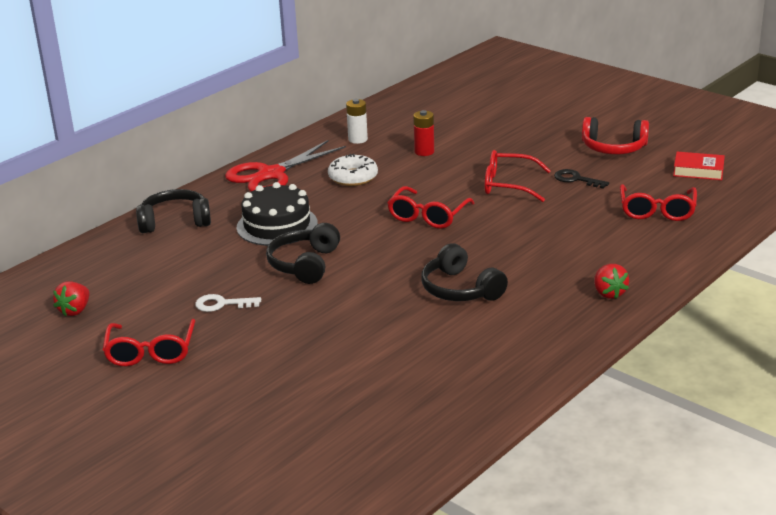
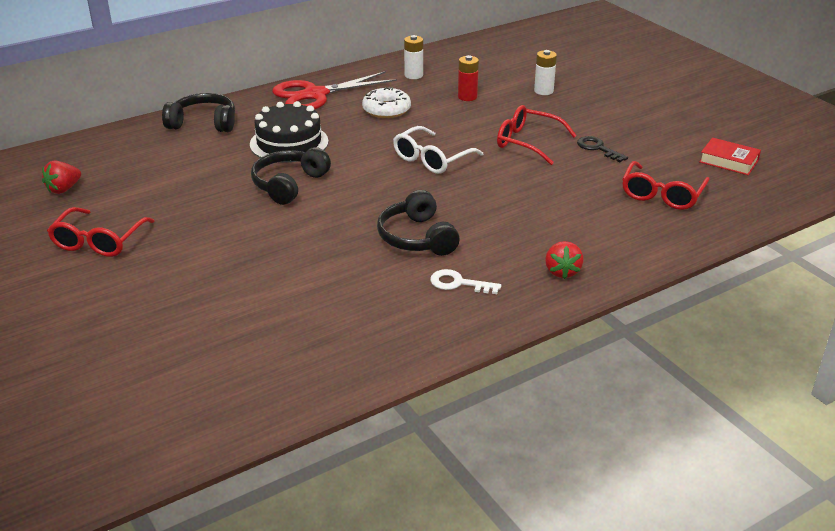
camera: 15 degrees right, 5 degrees up
(222, 304) = (191, 208): white key -> white key (458, 283)
(428, 216) = (432, 159): red glasses -> white glasses
(494, 134) = (543, 91): none -> white battery
(613, 148) = (654, 123): red headphones -> none

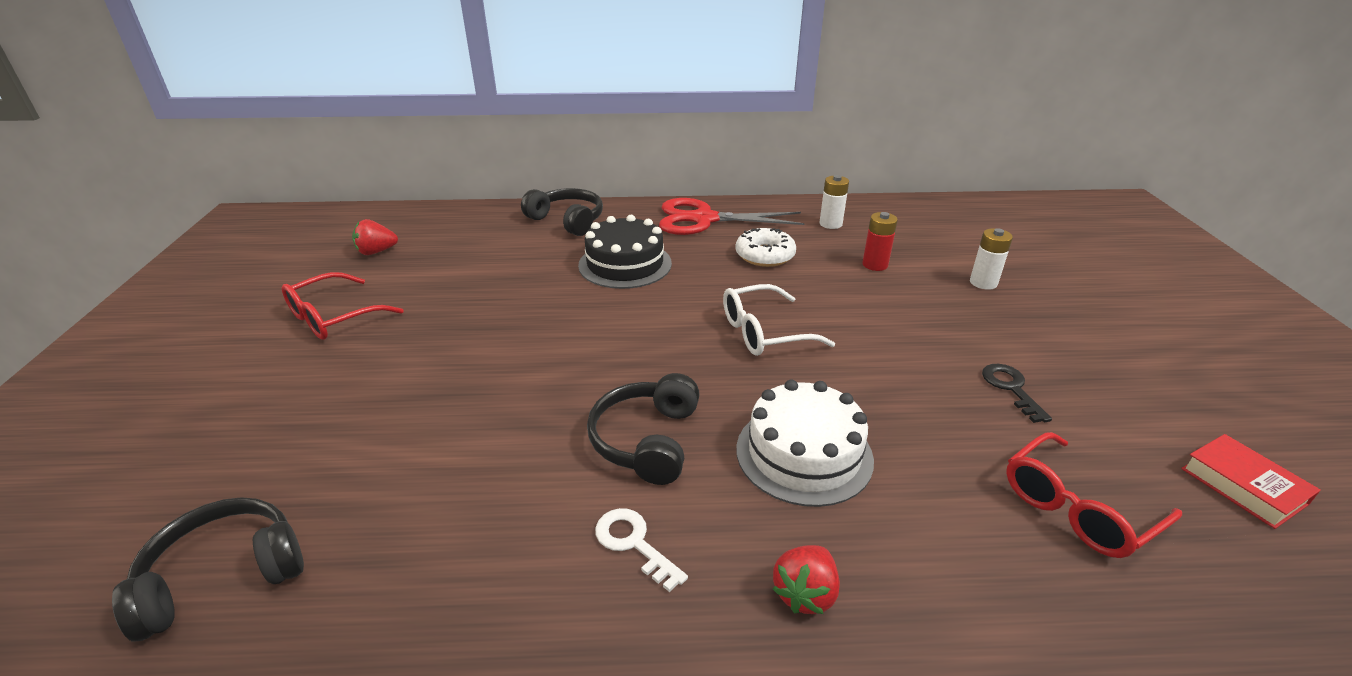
camera: 30 degrees right, 0 degrees up
(288, 184) = (574, 313): black headphones -> black headphones (223, 575)
(512, 215) = (804, 453): none -> white cake
(527, 142) = (910, 347): red glasses -> none

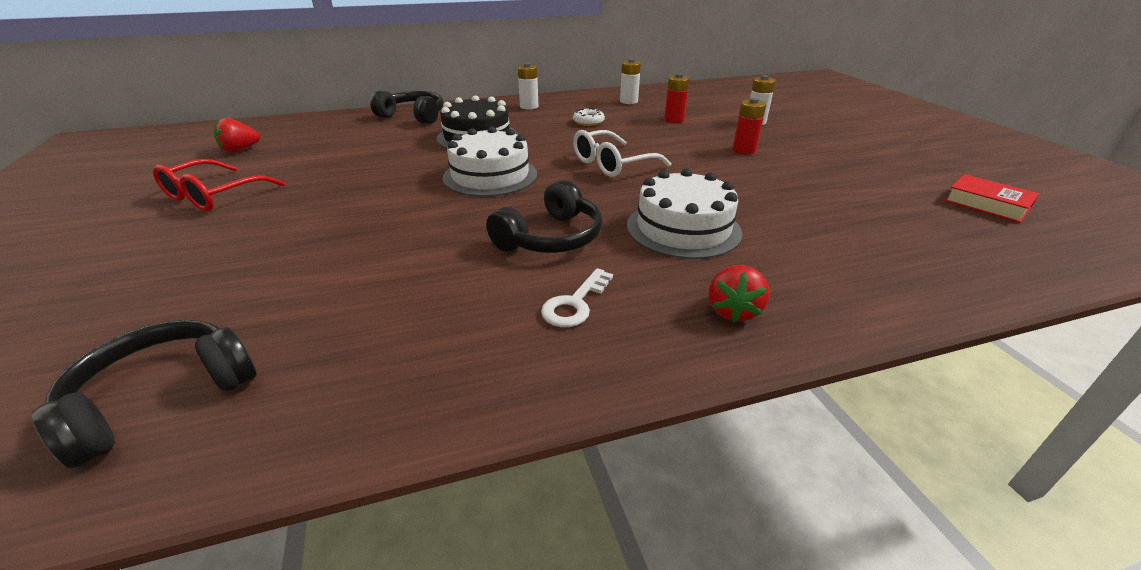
camera: 15 degrees left, 0 degrees up
(616, 330) = (490, 176): none -> white cake
(634, 543) = (575, 304): white key -> white key turned 90 degrees counterclockwise
(646, 440) = (551, 238): black headphones -> black headphones turned 135 degrees counterclockwise
(704, 219) = (529, 106): red scissors -> white battery
(765, 255) = (588, 122): white donut -> white donut, size x0.65
(942, 332) = (744, 150): none -> red battery
(1011, 388) = (809, 174): black key -> none
(1077, 508) = (893, 230): red glasses -> none

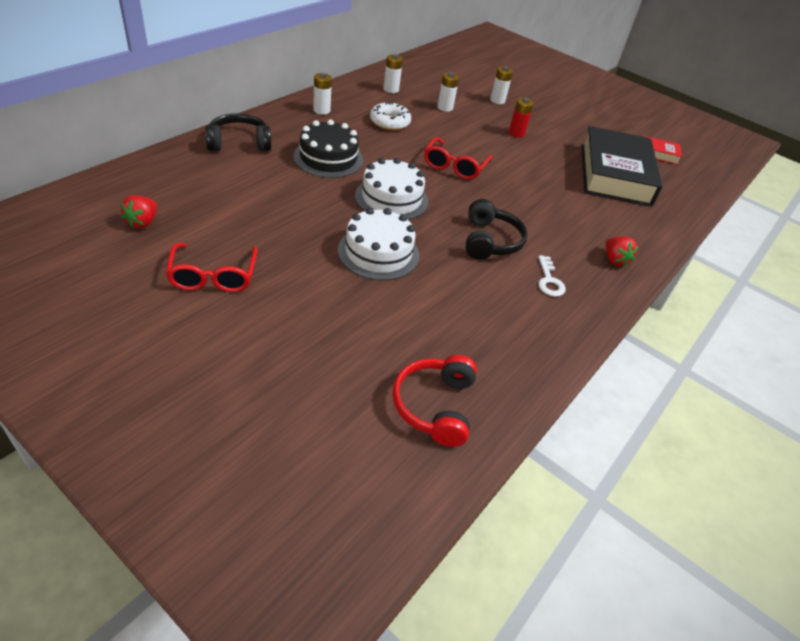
camera: 40 degrees left, 10 degrees up
(162, 398) = (434, 406): black headphones -> red headphones
(588, 122) = (389, 122): white donut -> white donut, size x1.54
(612, 164) = (454, 166): white glasses -> red glasses
(674, 120) = (445, 108): red battery -> white battery
(683, 228) = (546, 213): white cake -> white cake (378, 252)
(864, 212) = (614, 174): none -> black book

